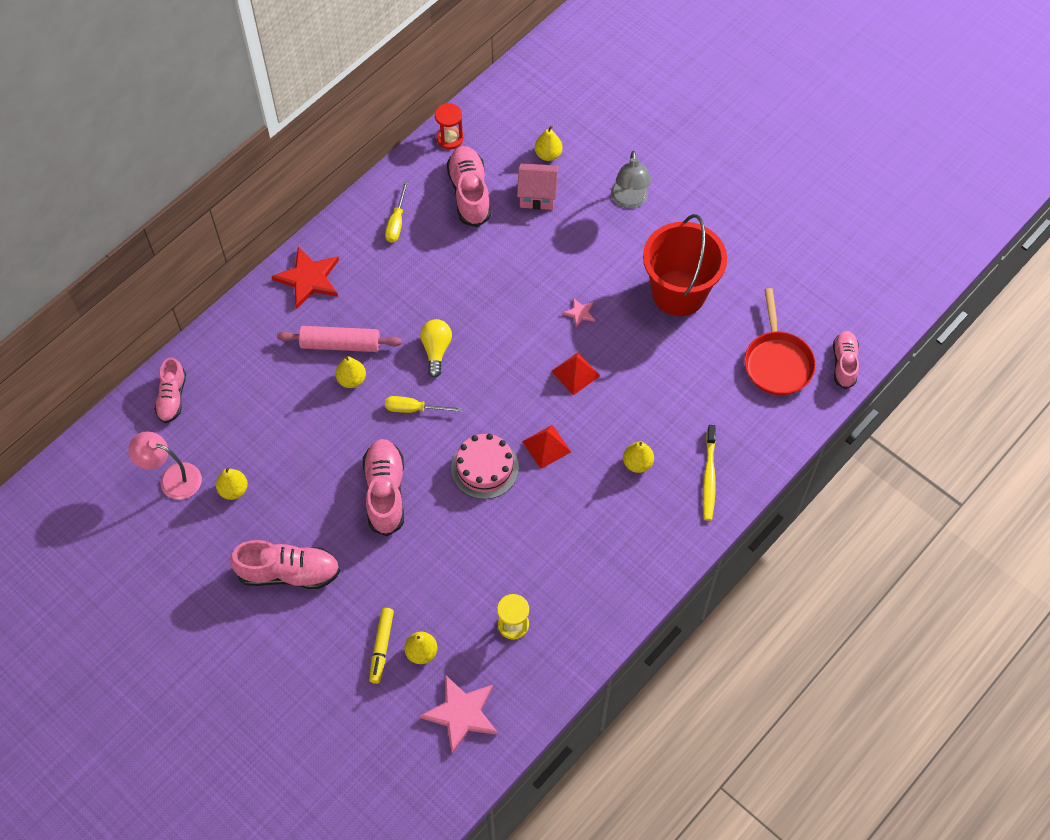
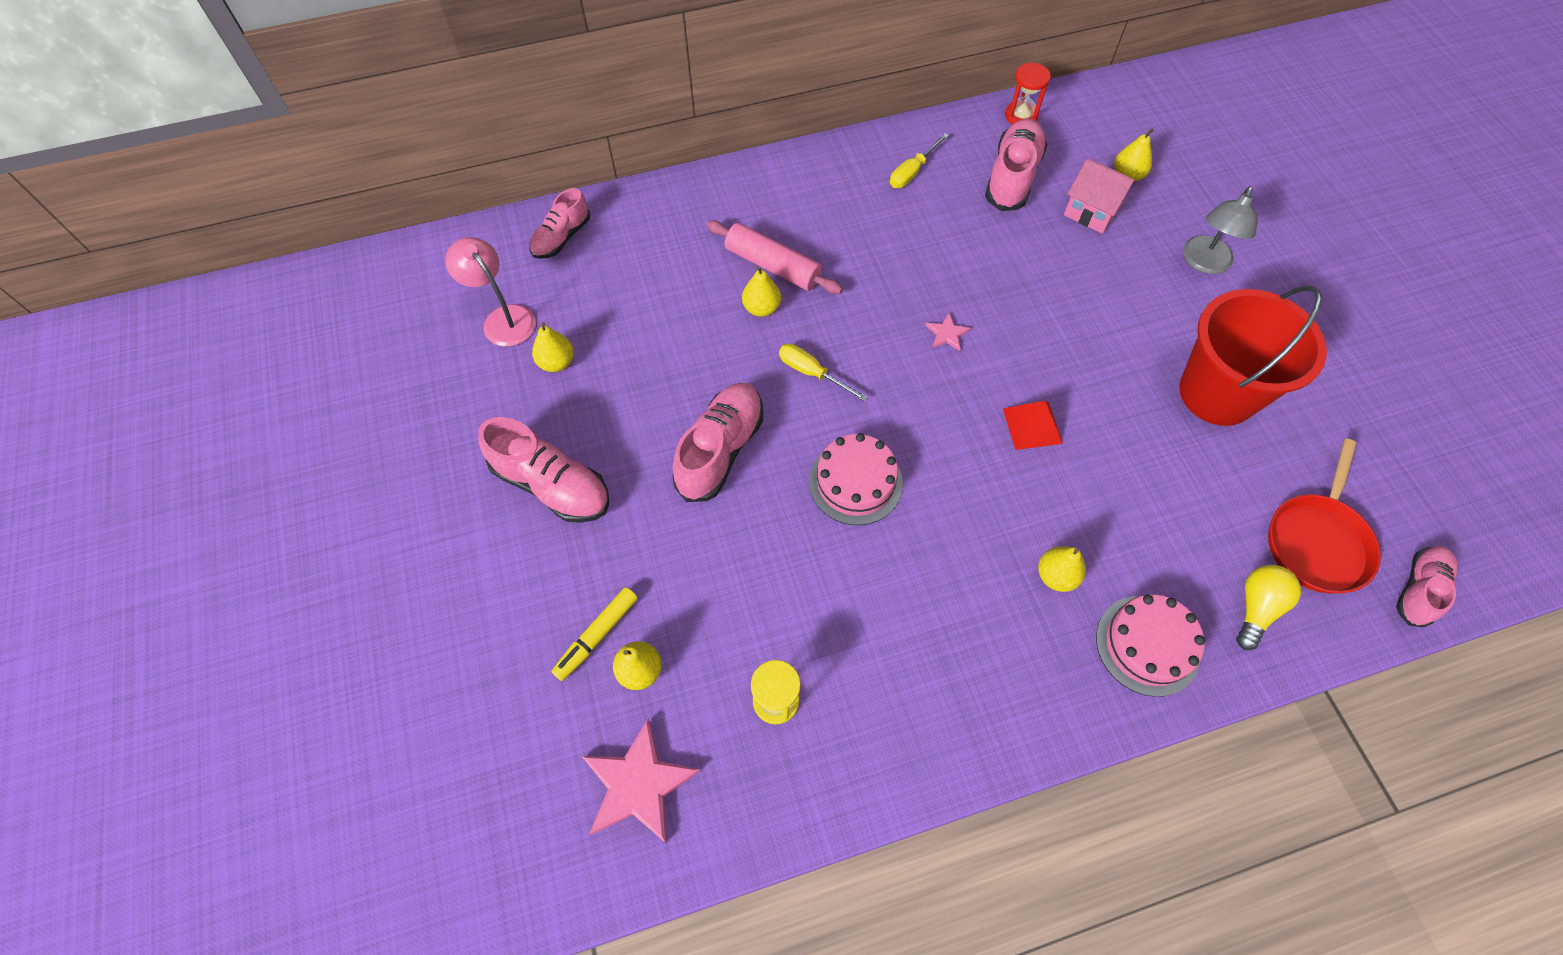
camera: 30 degrees right, 0 degrees up
(308, 279) = (781, 186): red star -> none
(436, 350) = (877, 321): yellow light bulb -> yellow light bulb (1256, 608)
(546, 446) = (947, 495): red pyramid -> none
(579, 313) = (1075, 359): pink star -> pink star (946, 334)
(709, 477) = (1147, 645): yellow toothbrush -> pink cake

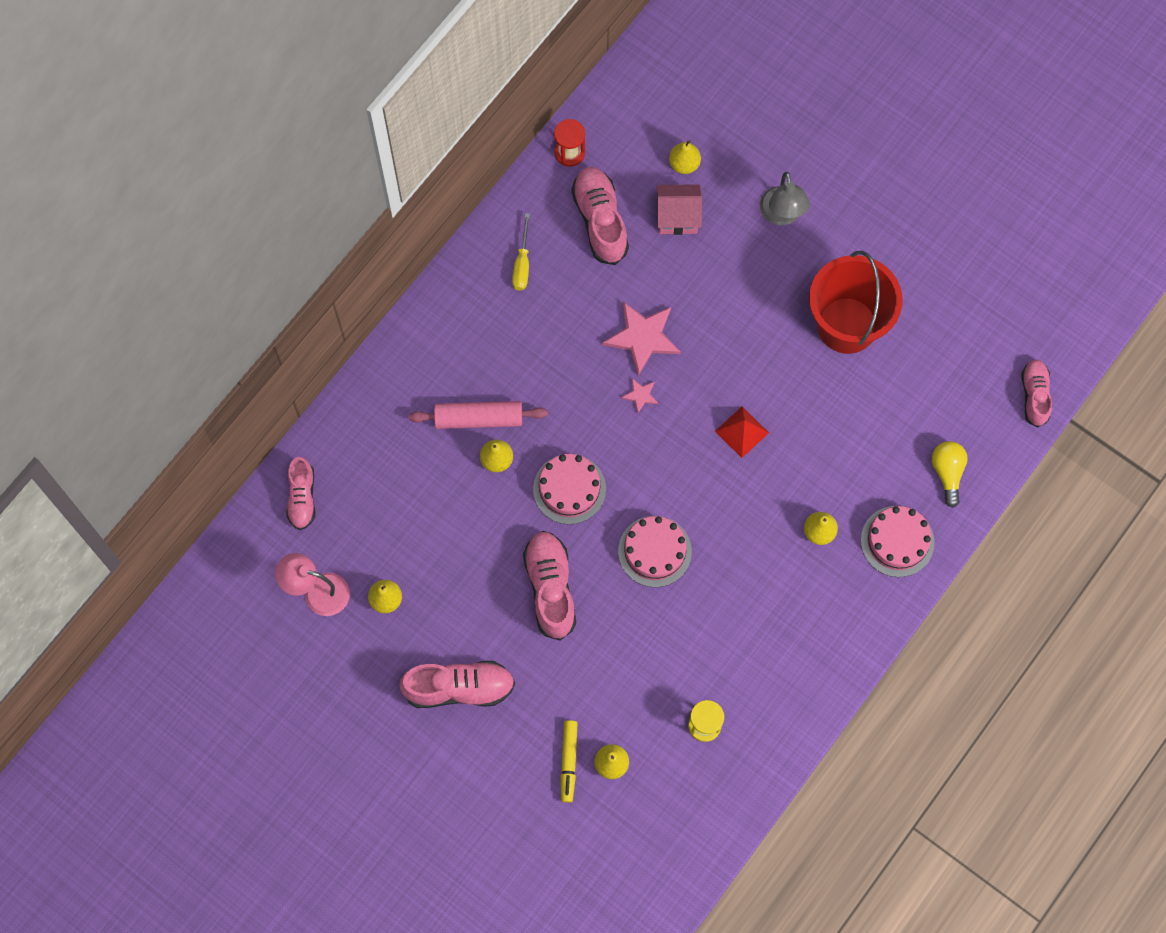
camera: 35 degrees left, 10 degrees up
(638, 784) = (661, 826): pink star -> pink star (642, 337)
(812, 373) = (569, 489): yellow screwdriver -> pink cake
(1317, 541) = (961, 400): red pan -> none

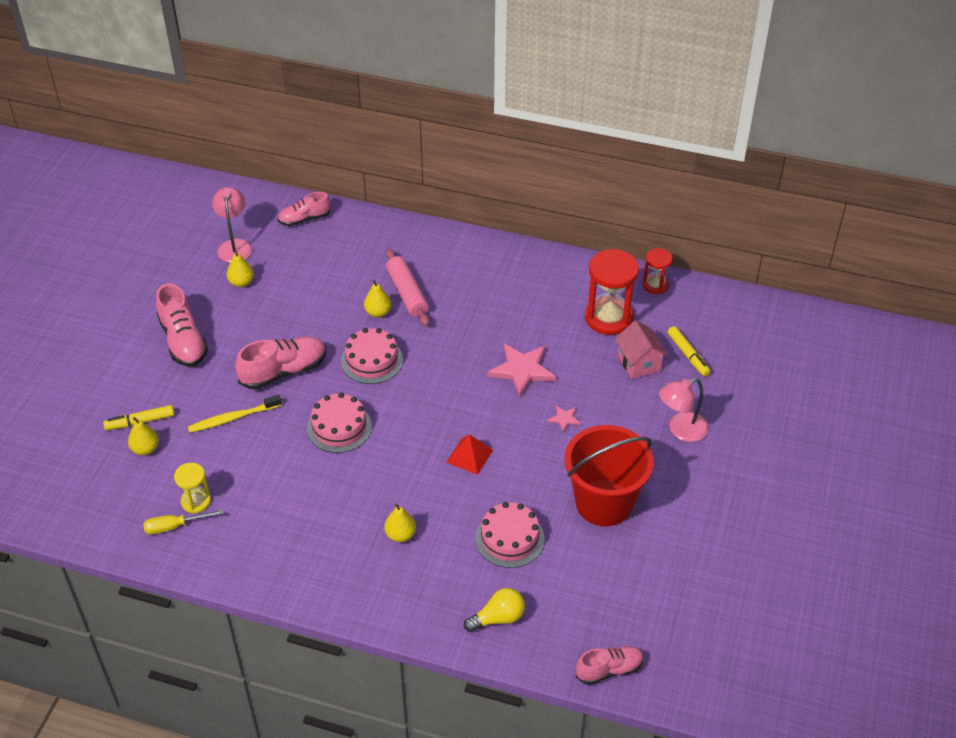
camera: 70 degrees right, 25 degrees down
(522, 264) = (546, 283): yellow screwdriver -> yellow screwdriver (174, 526)
(600, 220) = (608, 318): pink shoe -> red hourglass
(600, 660) = (232, 418): none -> yellow toothbrush
(640, 395) = (471, 382): pink star -> pink star (564, 419)
(684, 164) = (688, 355): yellow pear -> yellow marker
(782, 215) = (681, 430): grey lamp -> pink lamp
(897, 541) = (415, 596): pink cake -> pink cake (509, 538)

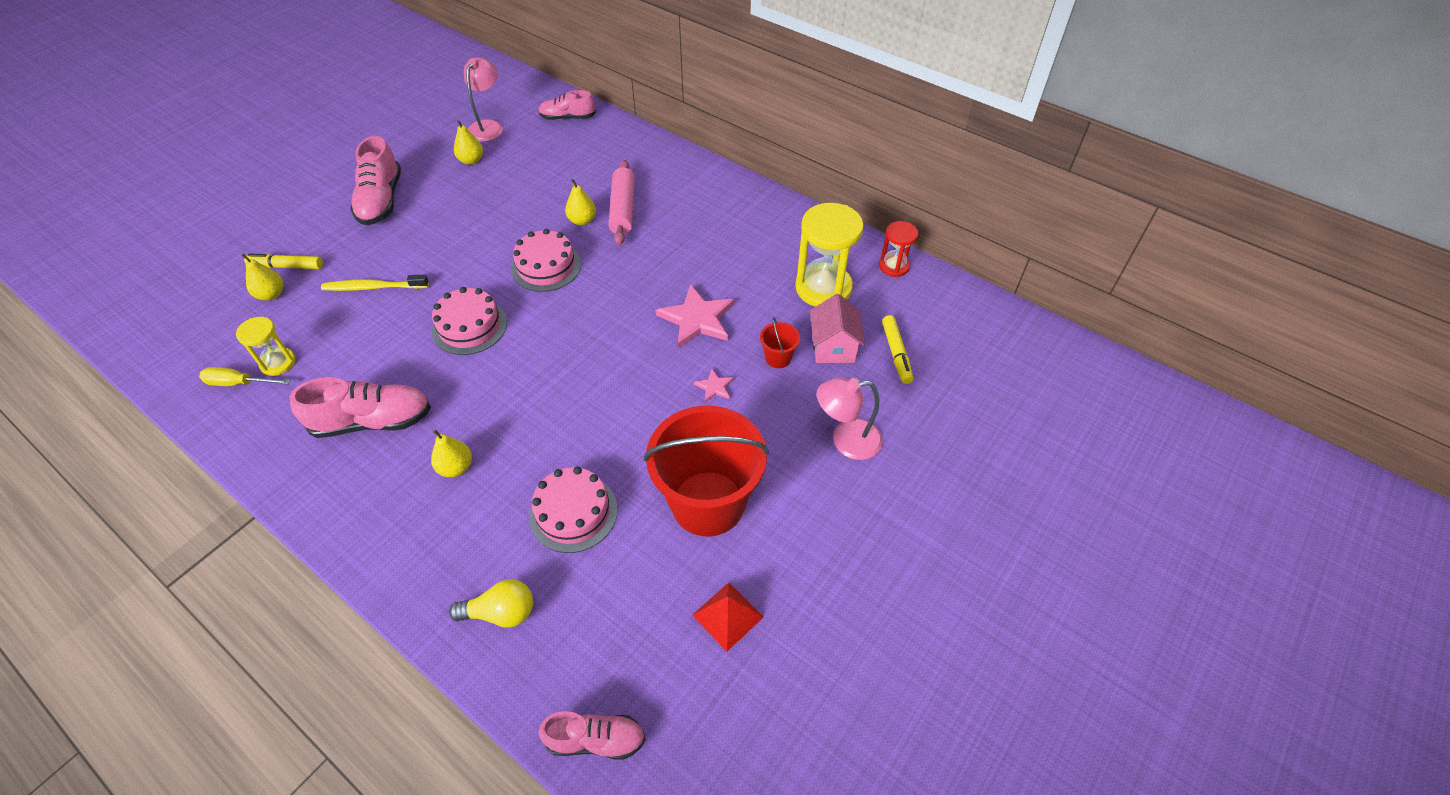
camera: 20 degrees right, 5 degrees up
(284, 371) = (453, 254): pink shoe -> pink shoe (372, 421)
(469, 456) = (585, 398): red pyramid -> red pyramid (727, 615)
(601, 383) = (778, 358): none -> red bucket
(608, 318) = (823, 288): red hourglass -> yellow hourglass

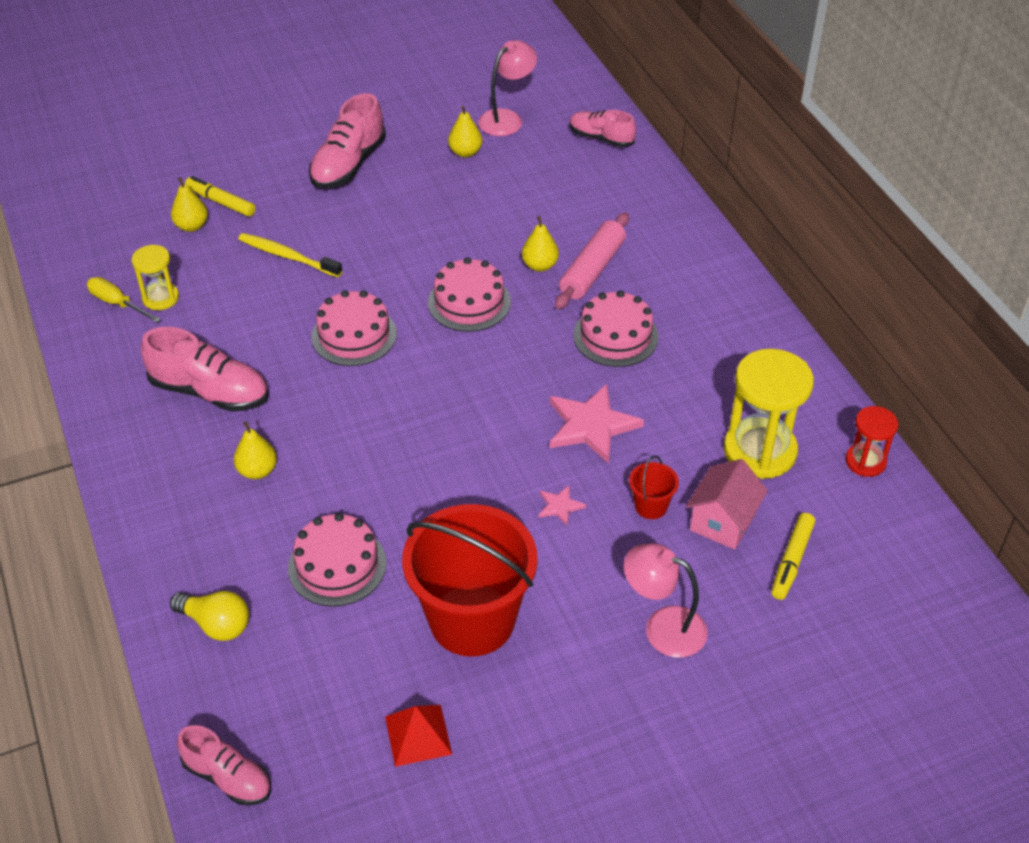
camera: 30 degrees right, 5 degrees down
(671, 249) = (615, 336): none -> pink cake

